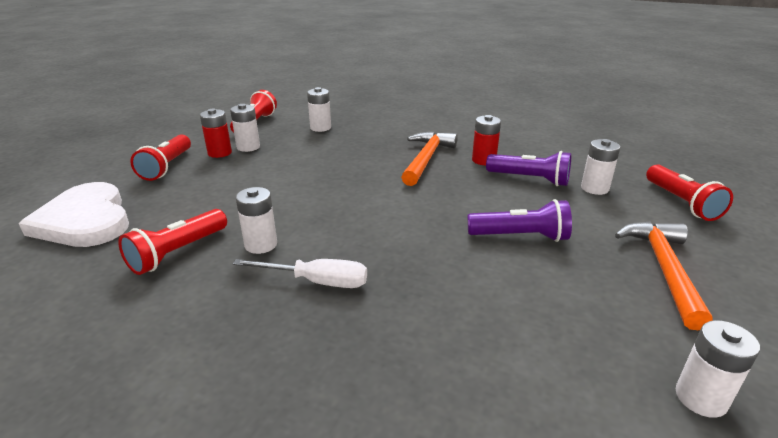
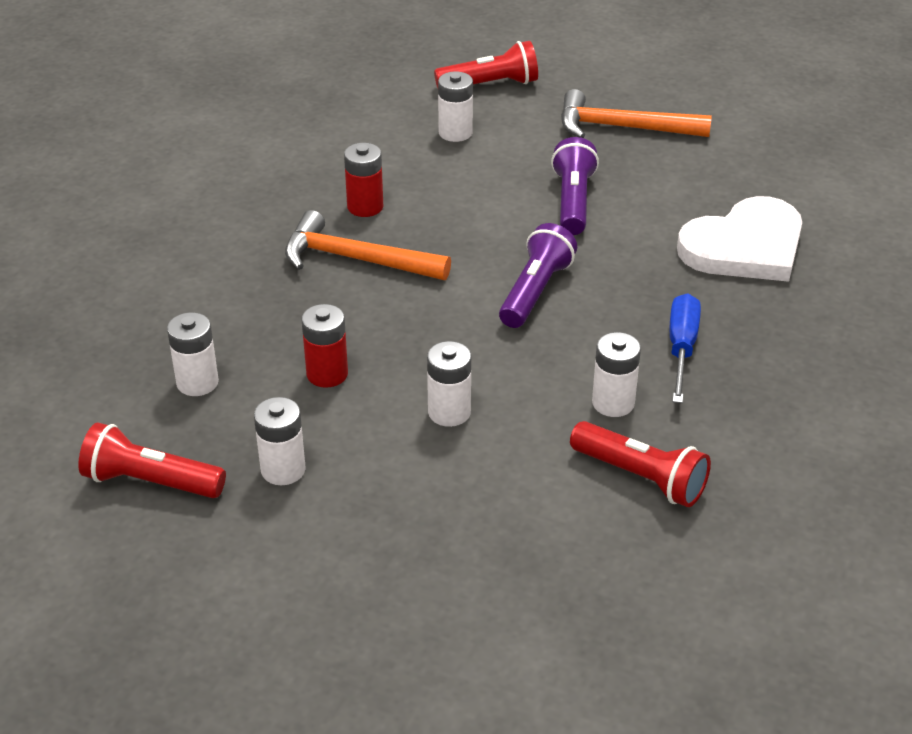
camera: 90 degrees left, 10 degrees up
(85, 220) = (567, 611): white heart -> white heart (745, 247)
(167, 167) = (366, 566): red flashlight -> none
(219, 153) = (307, 505): red battery -> red battery (327, 374)
(317, 282) = (681, 348): white screwdriver -> blue screwdriver
(530, 179) = (428, 176): purple flashlight -> purple flashlight (535, 291)
(700, 398) = (783, 152): white battery -> white battery (449, 412)

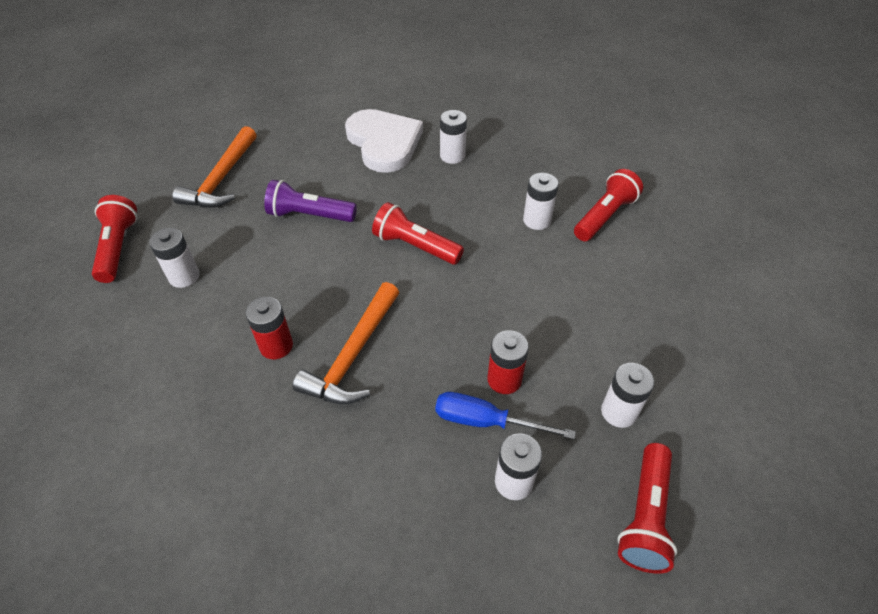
camera: 85 degrees left, 10 degrees up
(449, 412) = (548, 304): white battery -> white battery (452, 156)
(535, 291) = (415, 246): purple flashlight -> red flashlight
(681, 348) = (484, 184): blue screwdriver -> blue screwdriver (486, 421)

